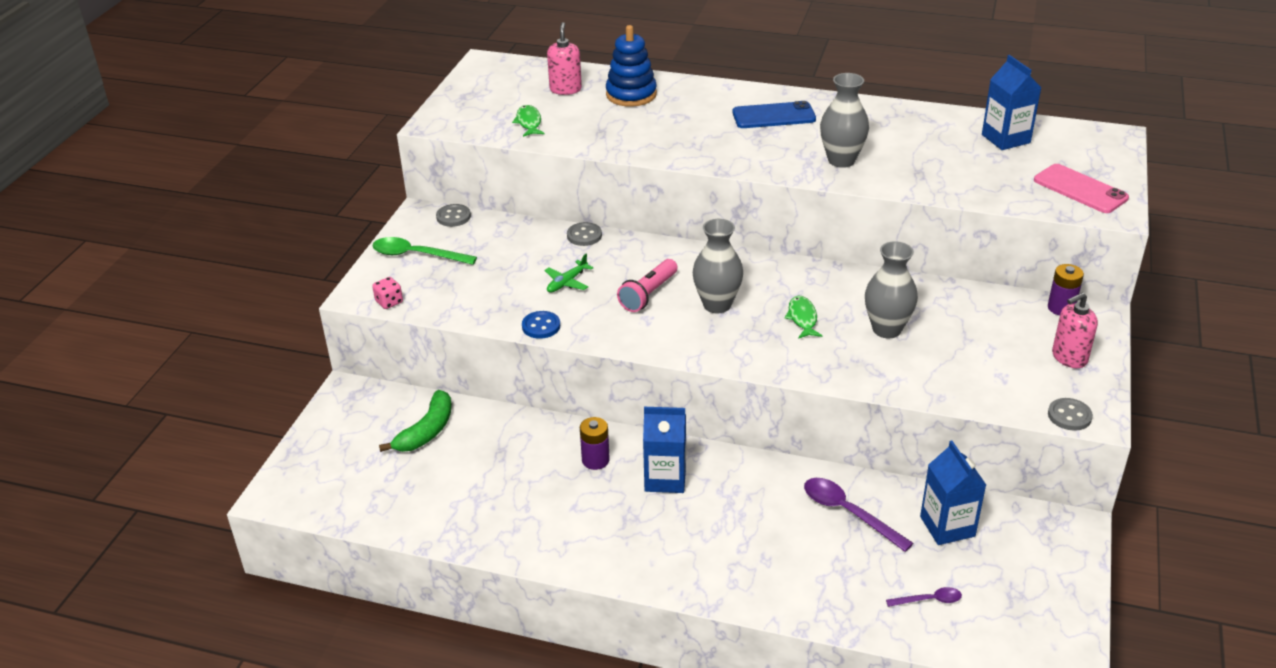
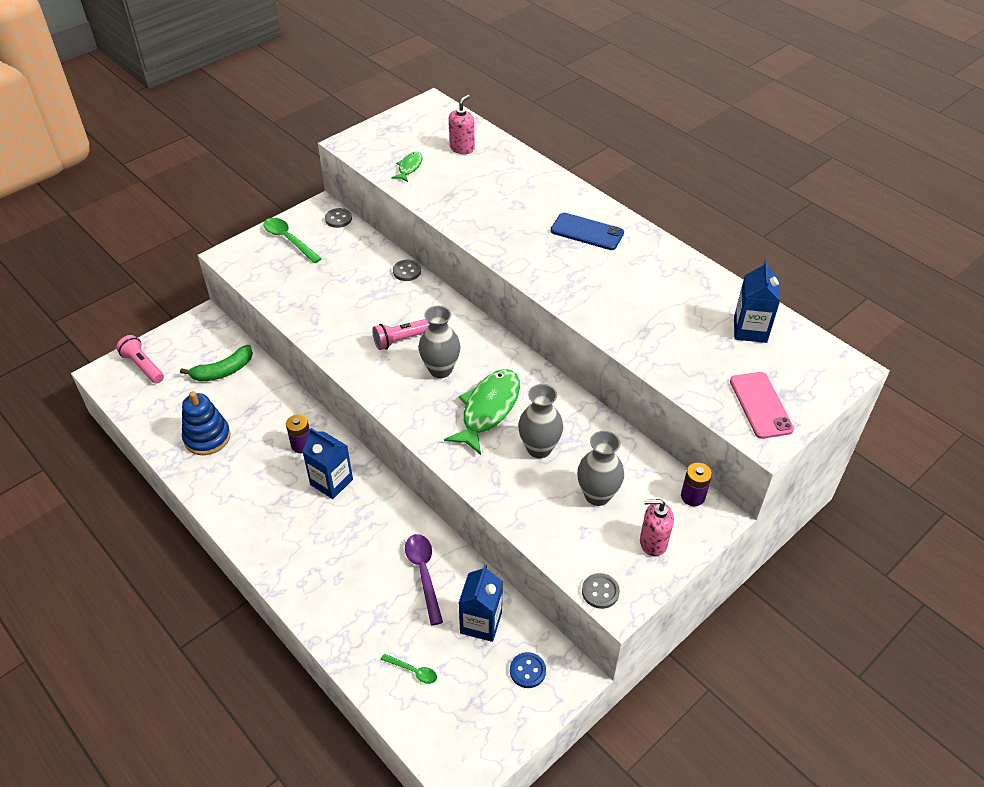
camera: 30 degrees right, 10 degrees up
(319, 467) = (143, 366): none -> pink flashlight
(389, 302) = (240, 269): pink dice -> none
(541, 326) = (312, 332): blue button -> blue button (527, 671)
(567, 282) = (360, 304): green plane -> none
(631, 94) = (503, 171): blue stacking toy -> blue stacking toy (207, 437)
(802, 318) = (488, 409): green fish -> green fish, size x1.99
(841, 160) = (596, 294): grey vase -> grey vase (597, 495)
(929, 600) = (413, 671): purple spoon -> green spoon

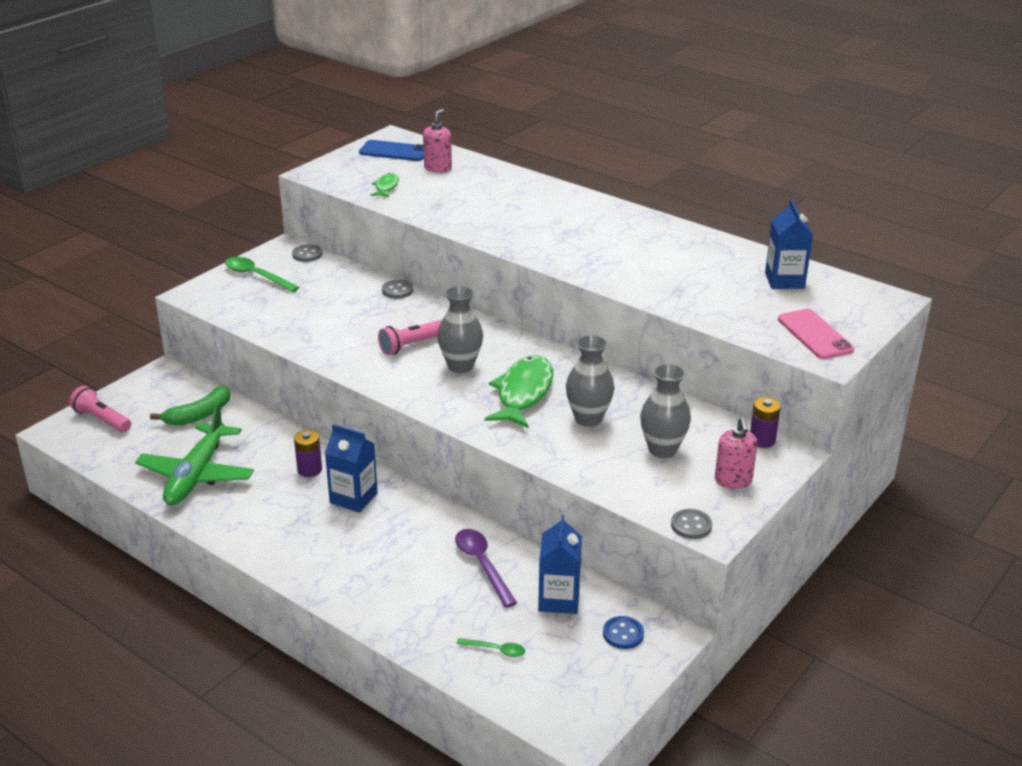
camera: 10 degrees left, 15 degrees down
(207, 437) = (197, 474): blue stacking toy -> green plane
(587, 232) = (592, 222): blue phone -> blue phone (394, 151)
(653, 542) = (733, 481): pink soap dispenser -> pink soap dispenser turned 90 degrees counterclockwise

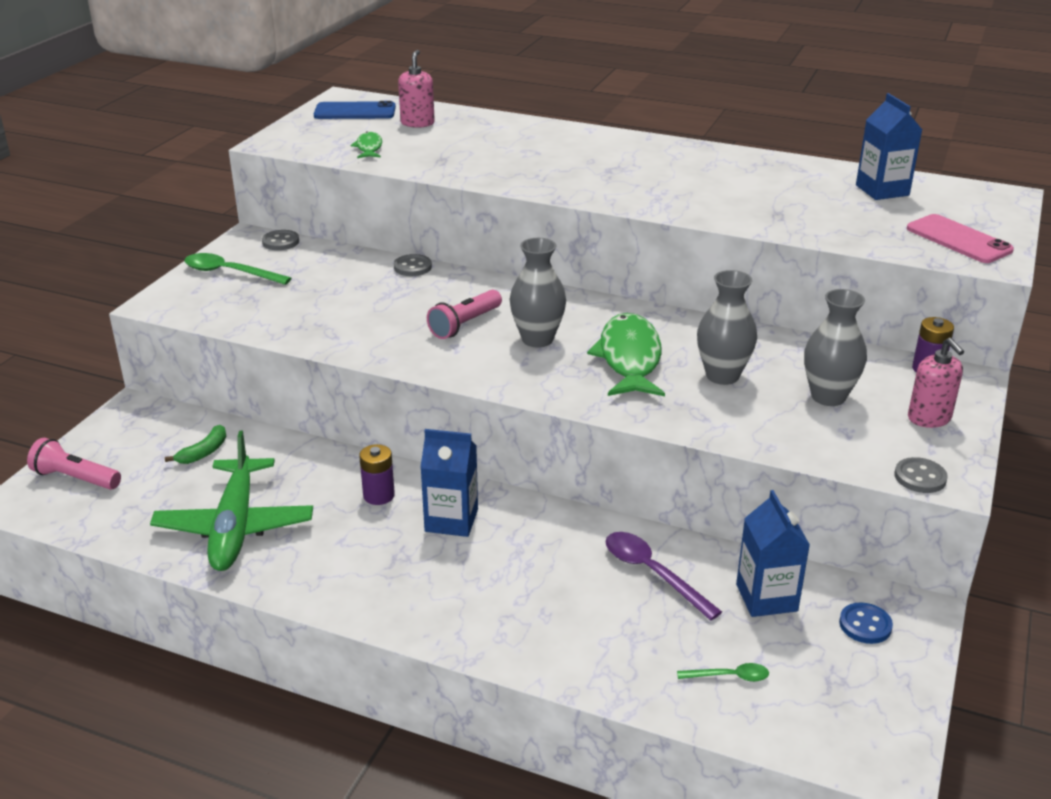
camera: 15 degrees left, 0 degrees up
(199, 415) = (204, 452): green banana -> green banana, size x0.66

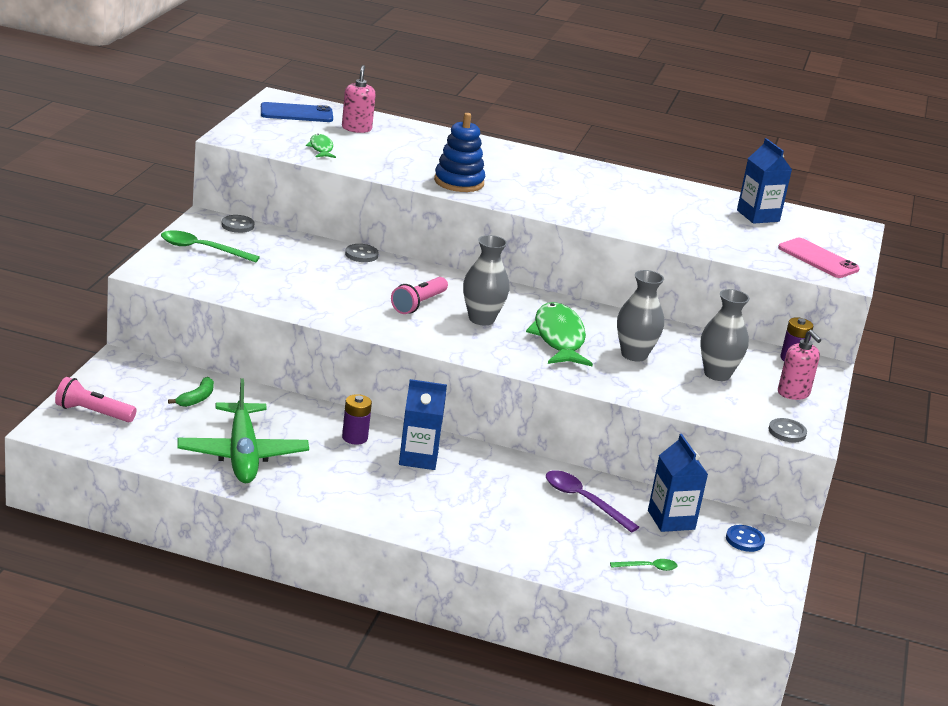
camera: 10 degrees left, 5 degrees down
(519, 175) = (459, 182): none -> blue stacking toy

